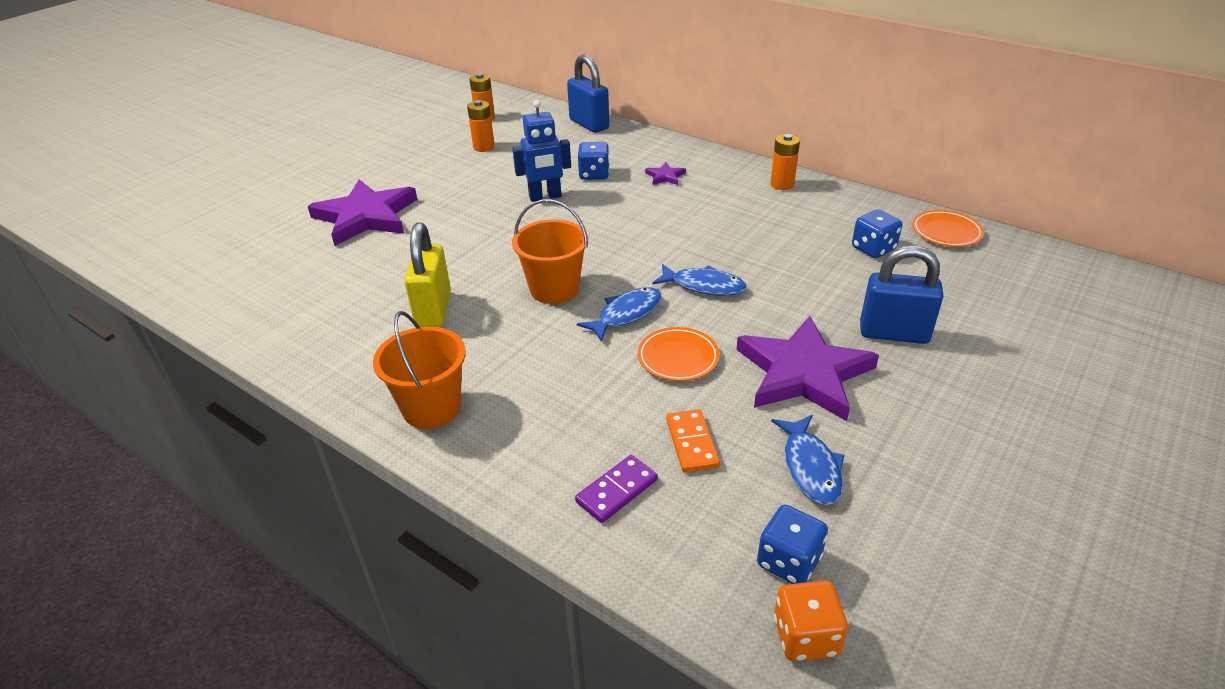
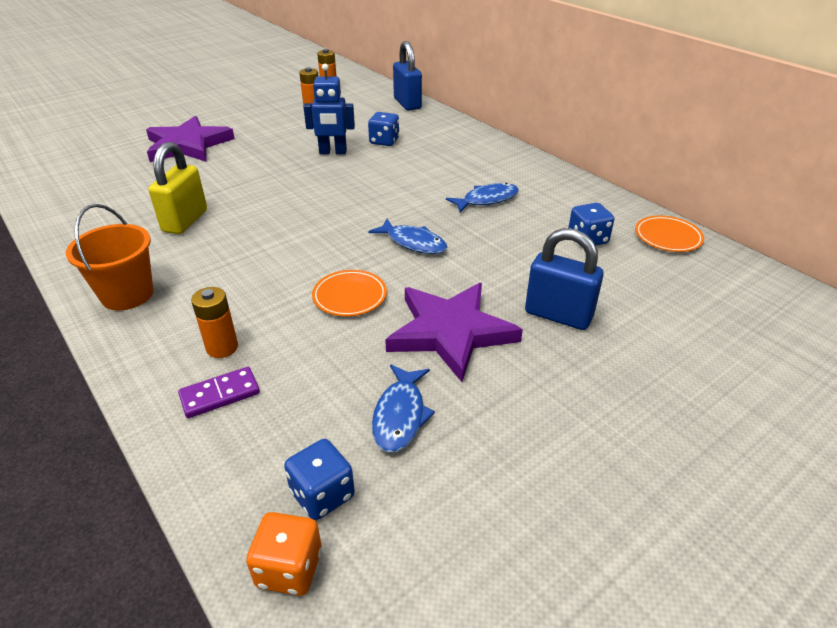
camera: 15 degrees right, 0 degrees up
(554, 289) = (288, 222): orange bucket -> none
(626, 314) = (332, 253): blue fish -> blue fish (487, 200)
(665, 176) = (442, 151): purple star -> none
(692, 443) = (311, 369): orange domino -> none
(782, 184) = (539, 173): orange battery -> orange battery (222, 347)

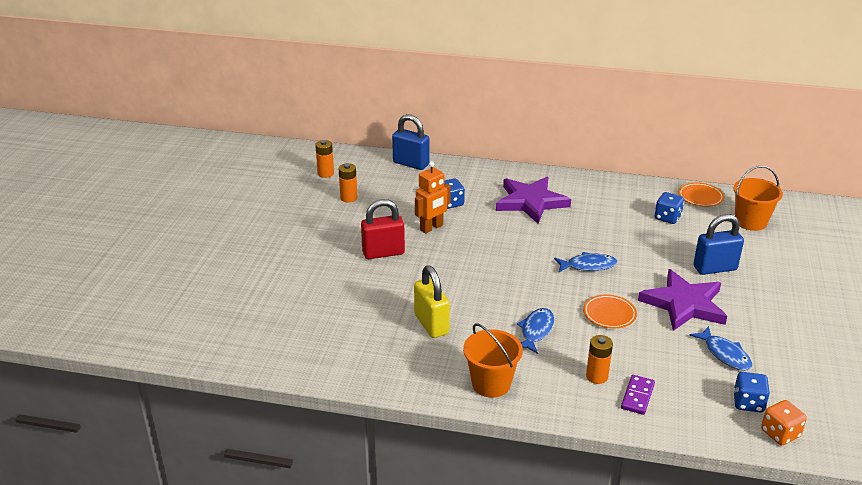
camera: 40 degrees left, 5 degrees down
(188, 145) = (314, 271): purple star -> purple star (530, 202)
(260, 154) = (383, 253): none -> red padlock
(333, 152) = (431, 227): blue robot -> orange robot
(487, 200) = (582, 217): blue fish -> blue fish (536, 331)
(698, 290) = (750, 222): none -> orange bucket

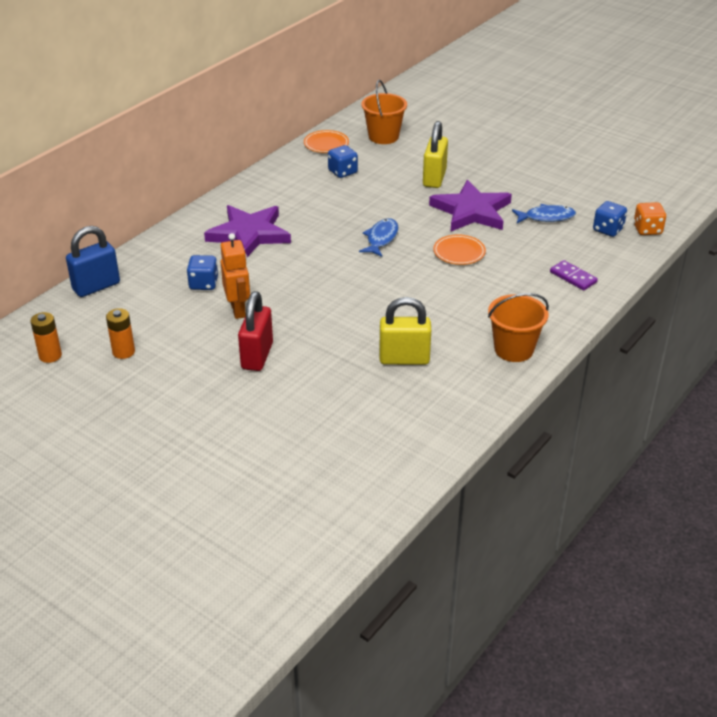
camera: 65 degrees left, 5 degrees up
(536, 331) = (456, 300): blue fish -> none
(597, 376) = (537, 288): orange battery -> none
(715, 268) = (434, 178): blue padlock -> yellow padlock

